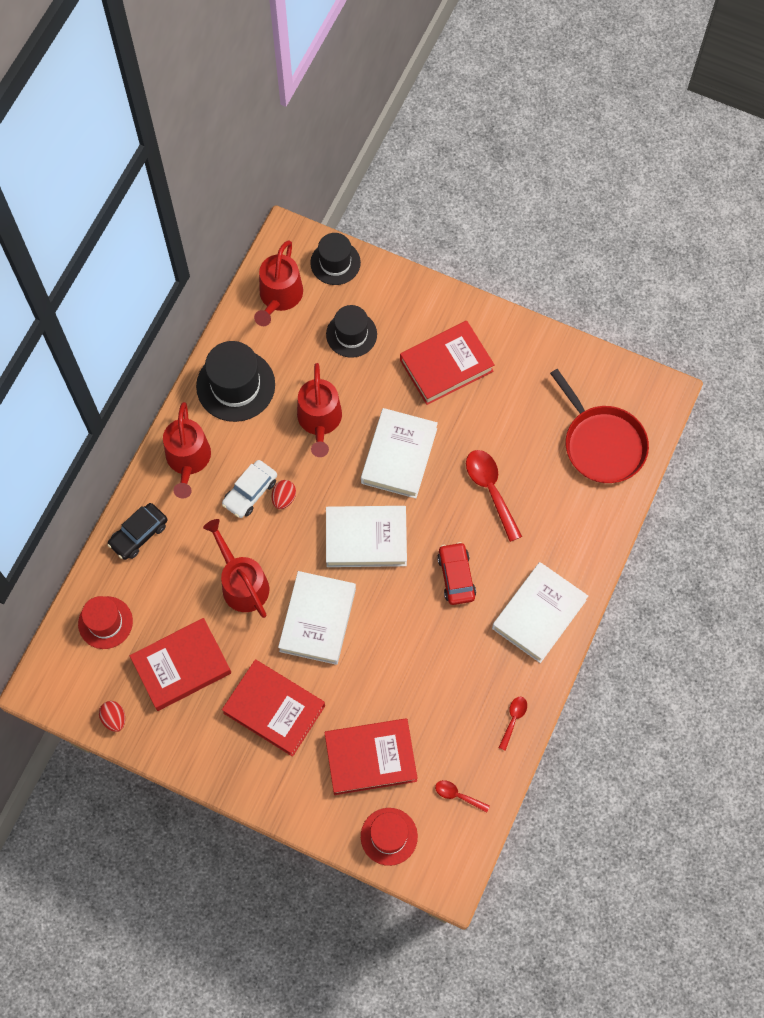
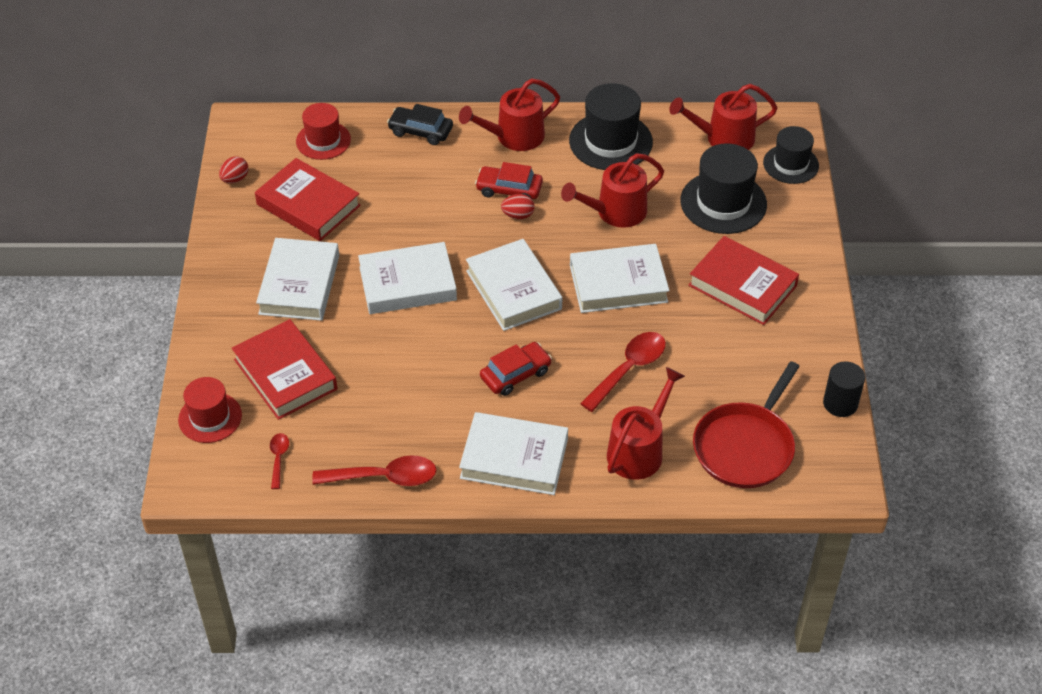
camera: 65 degrees right, 20 degrees down
(242, 583) = (413, 217): red watering can -> red watering can (639, 450)
(250, 492) = (509, 190): white car -> red car
(274, 709) = (299, 284): red book -> white book
(351, 334) = (723, 202): black hat -> black hat, size x1.53
(513, 719) = (384, 477): red spoon -> red spoon, size x1.87
(592, 358) = (840, 403): none -> black cylinder

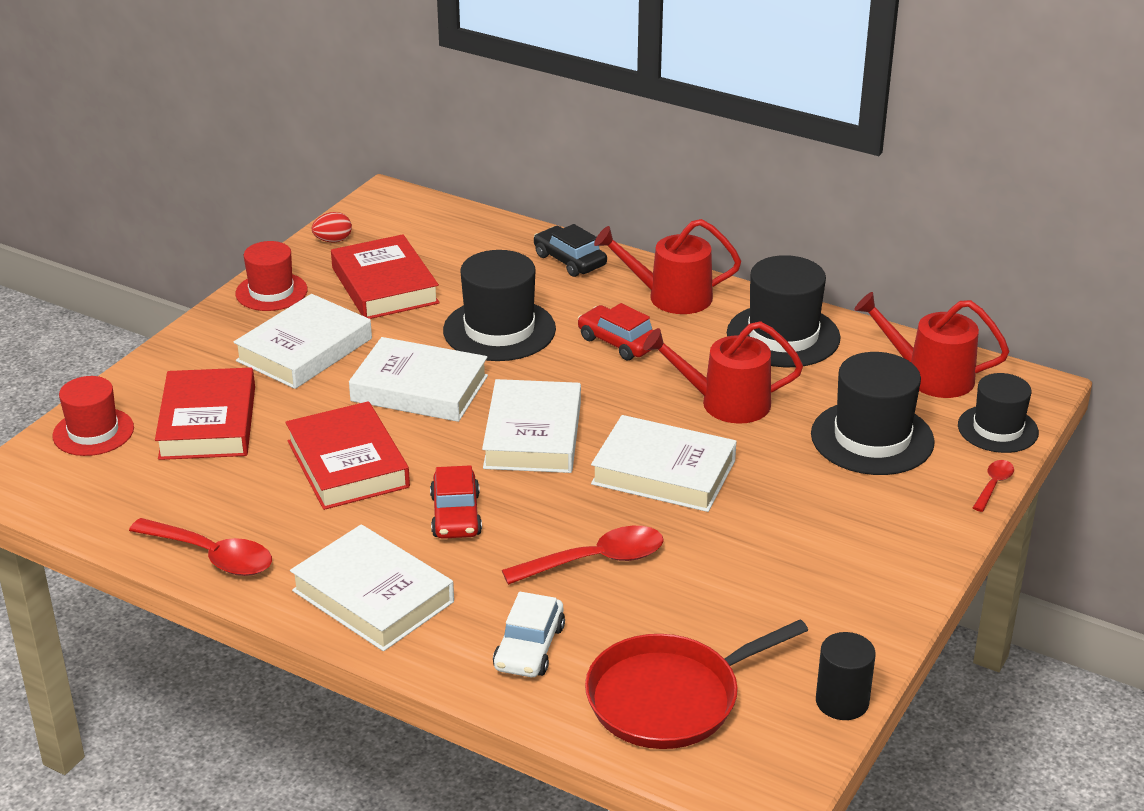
camera: 30 degrees right, 15 degrees down
(278, 458) = (121, 495): red spoon -> red spoon (993, 485)
(323, 140) = (456, 237): red hat -> red hat (271, 292)
(421, 212) = (499, 330): none -> black hat
(515, 374) = (456, 515): red car -> red car turned 90 degrees clockwise
(518, 215) = (606, 368): red egg -> none
(639, 450) = (529, 647): red watering can -> white car
(742, 285) = (821, 529): red book -> red book (347, 464)

